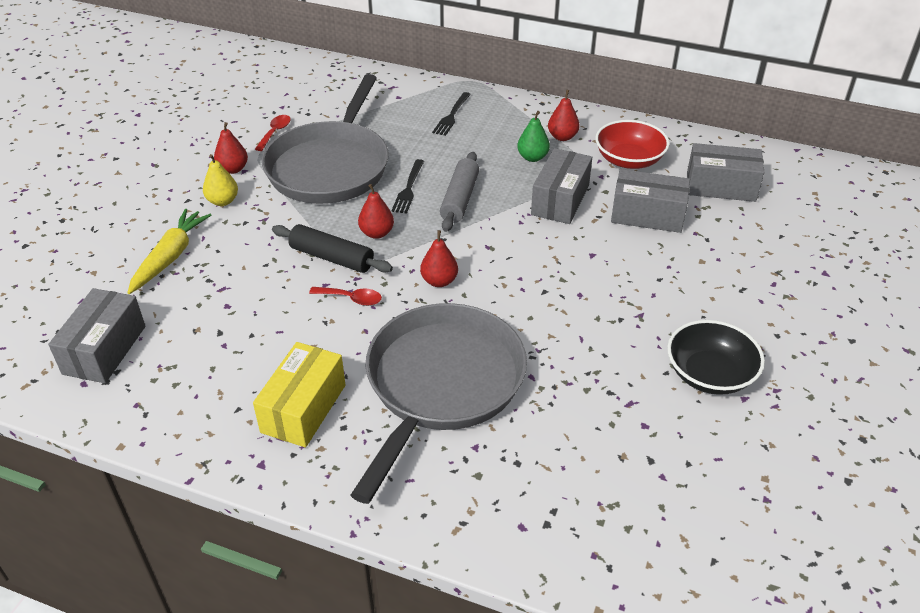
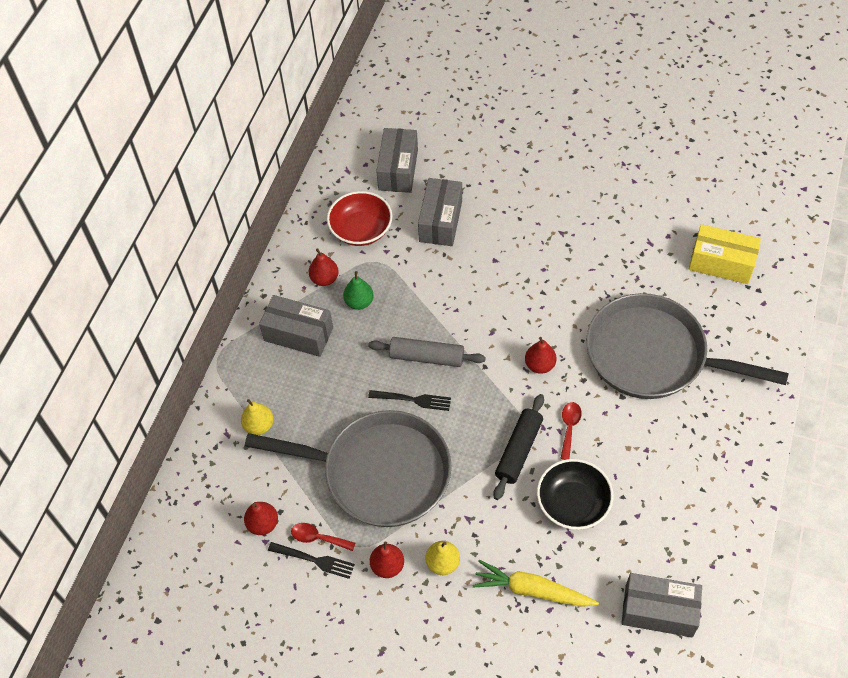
camera: 90 degrees left, 15 degrees up
(303, 408) = (693, 443): yellow box -> yellow box (721, 263)
(377, 233) = (481, 419): red pear -> red pear (263, 524)
(397, 102) = (259, 425): none -> yellow pear
(452, 116) = (286, 373): black fork -> black fork (314, 560)
(560, 200) = (423, 281): grey box -> grey box (298, 334)
(709, 374) = (615, 197): black bowl -> black bowl (573, 503)

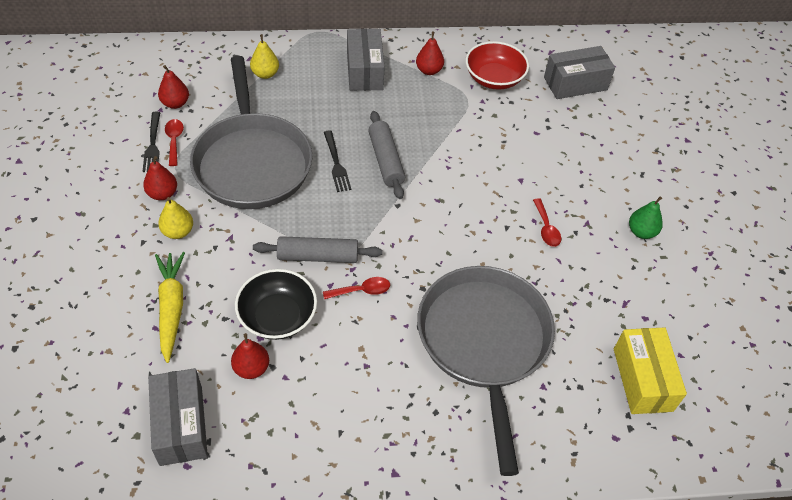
camera: 60 degrees right, 5 degrees down
(359, 302) = (418, 99): green pear -> green pear (641, 232)
(440, 221) = (539, 128): grey box -> none
(518, 450) = (318, 256): black rolling pin -> grey rolling pin
(539, 365) = (421, 247): red pear -> red pear (251, 368)
(555, 264) = (546, 228): none -> red spoon

